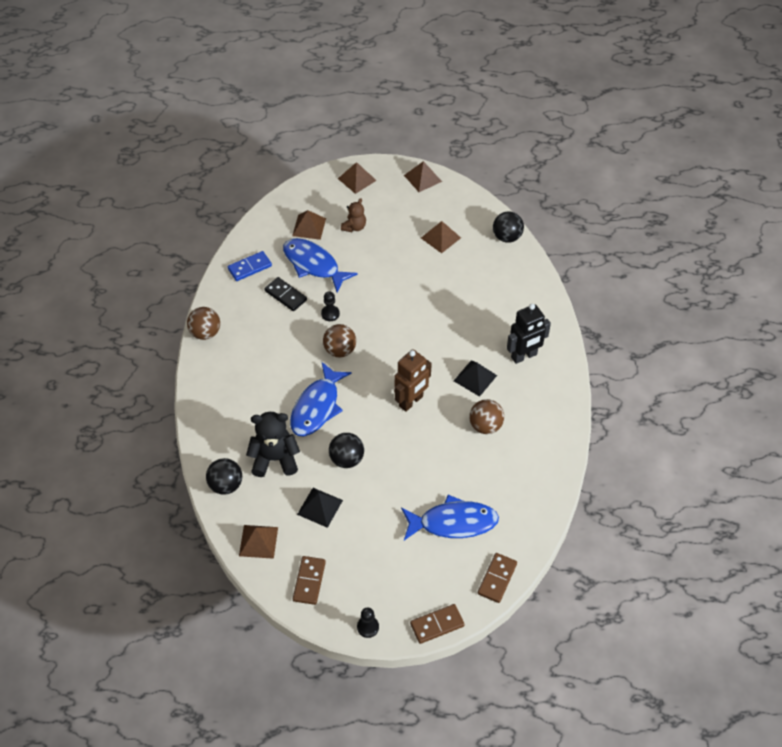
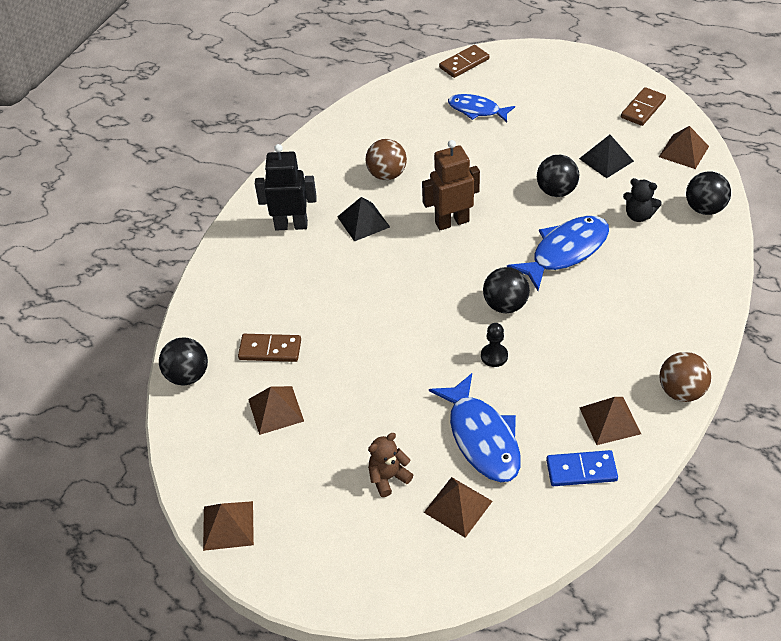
camera: 150 degrees left, 5 degrees down
(275, 459) = (638, 215): black teddy bear -> black teddy bear, size x0.60
(285, 295) = (544, 405): black domino -> none
(340, 350) = (505, 305): brown ball -> black ball
(357, 179) = (332, 569): brown pyramid -> brown pyramid (610, 420)
(368, 627) = (601, 65): black pawn -> none
(437, 624) = (538, 51): brown domino -> brown domino (270, 350)
(453, 523) = (477, 110): blue fish -> blue fish, size x0.65

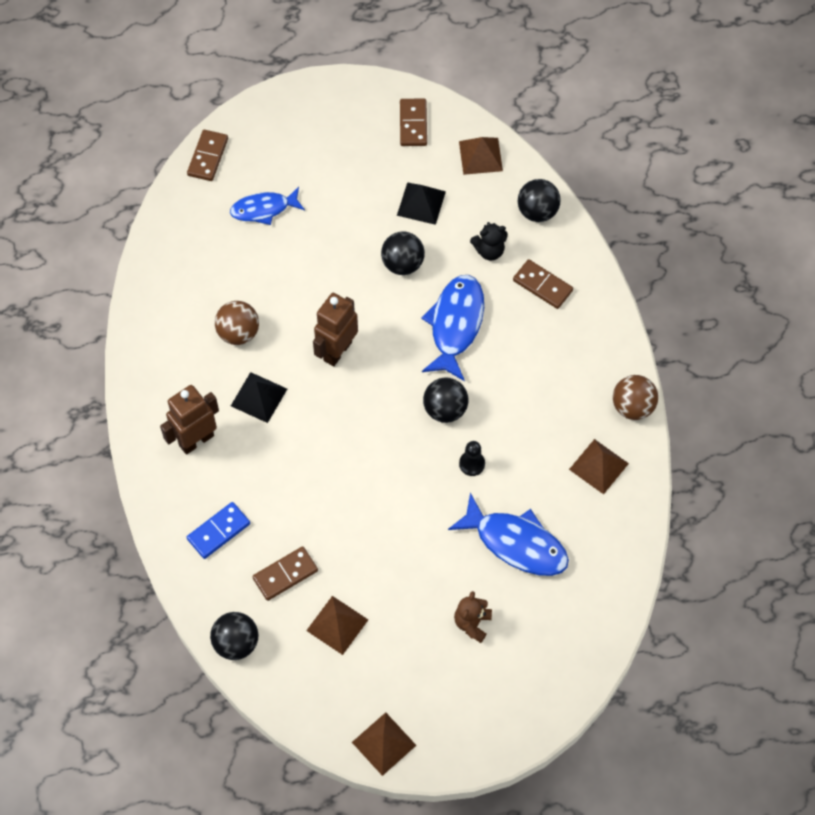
camera: 40 degrees left, 15 degrees up
(291, 225) = (196, 440): black robot -> brown robot
(458, 506) = (541, 612): brown pyramid -> none
(581, 470) = (607, 523): blue domino -> blue domino (218, 531)
(667, 261) = (542, 285): none -> brown domino

